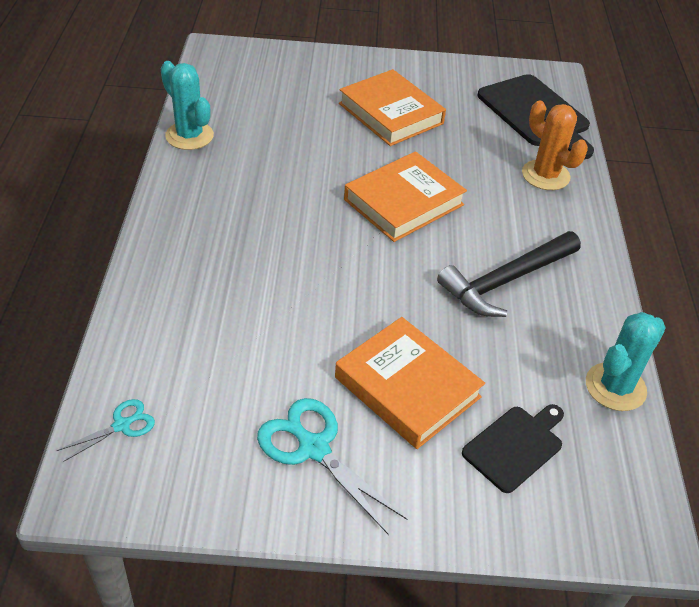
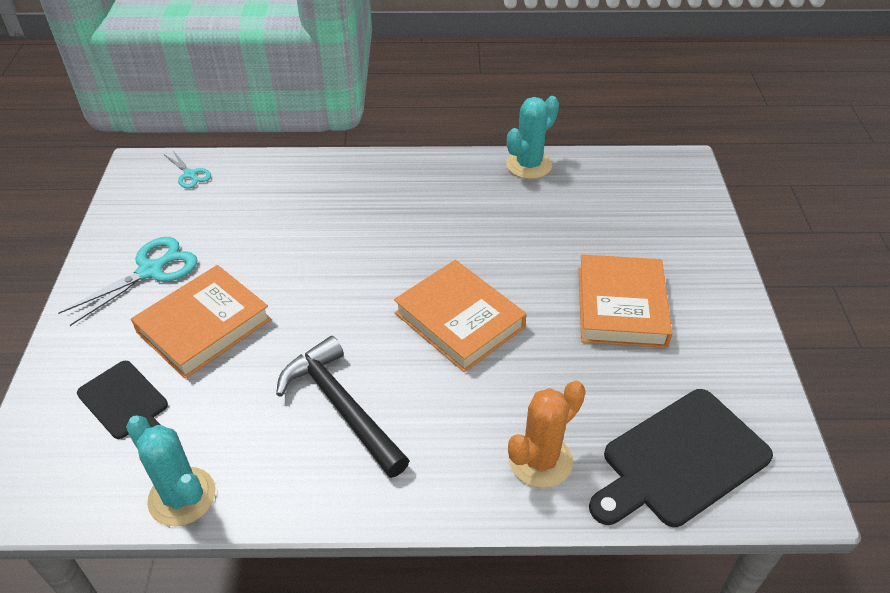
camera: 90 degrees right, 0 degrees up
(391, 113) = (621, 306): orange book -> orange book turned 45 degrees counterclockwise

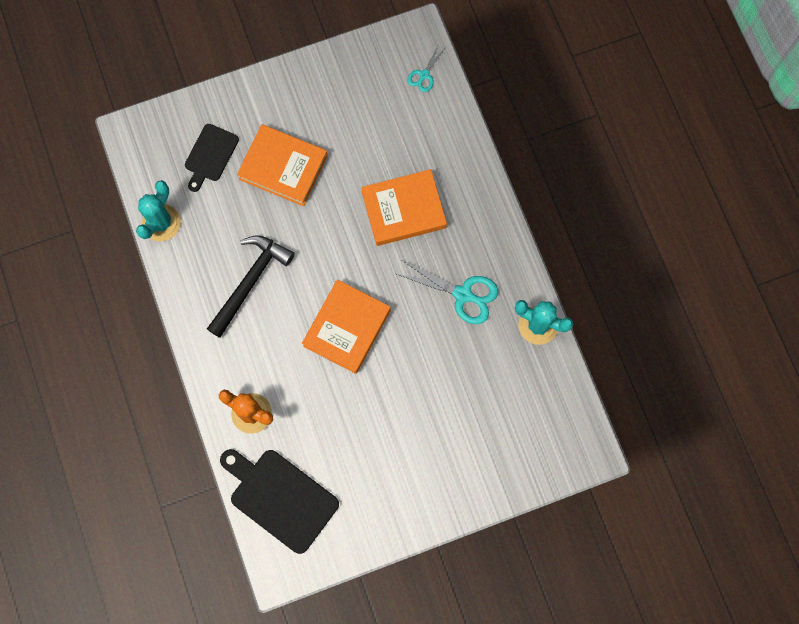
camera: 70 degrees right, 30 degrees up
(150, 271) = (317, 106): turquoise scissors -> turquoise scissors (462, 294)
(621, 306) = (400, 435): orange book -> orange book (403, 210)

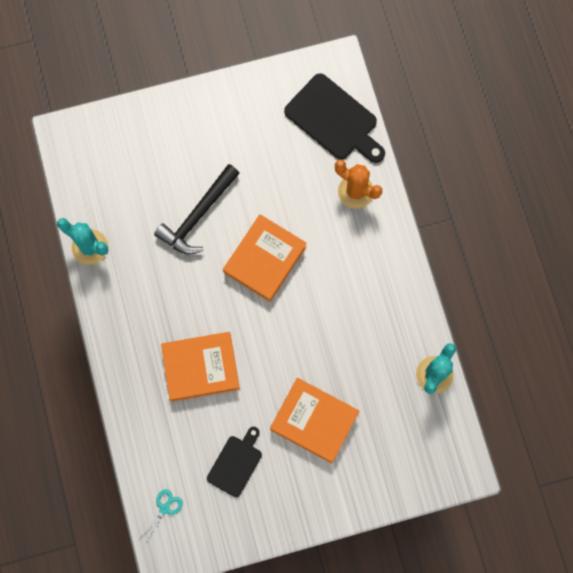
camera: 175 degrees left, 0 degrees up
(210, 155) = (385, 440): black cutting board -> black cutting board (236, 463)
(250, 281) = (351, 310): black hammer -> black hammer (198, 216)
(462, 294) = (155, 281): turquoise scissors -> none

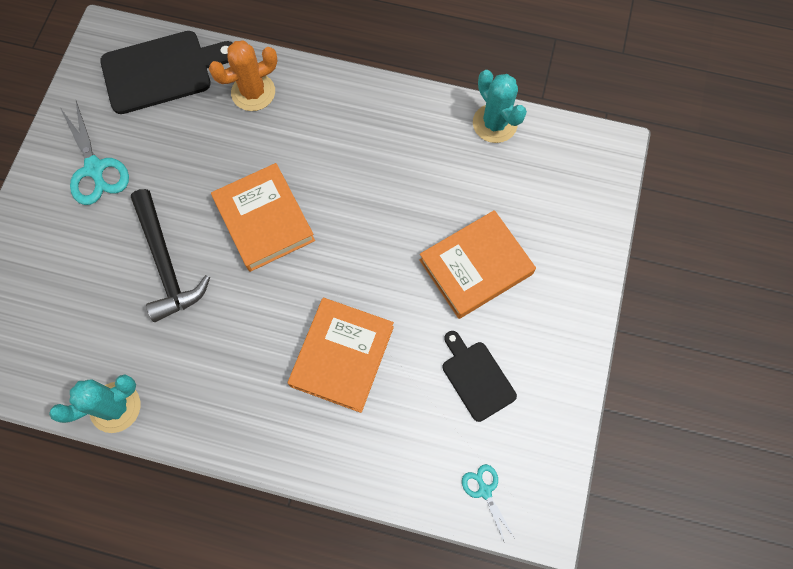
camera: 60 degrees left, 5 degrees down
(236, 126) = (94, 169): none -> turquoise scissors

